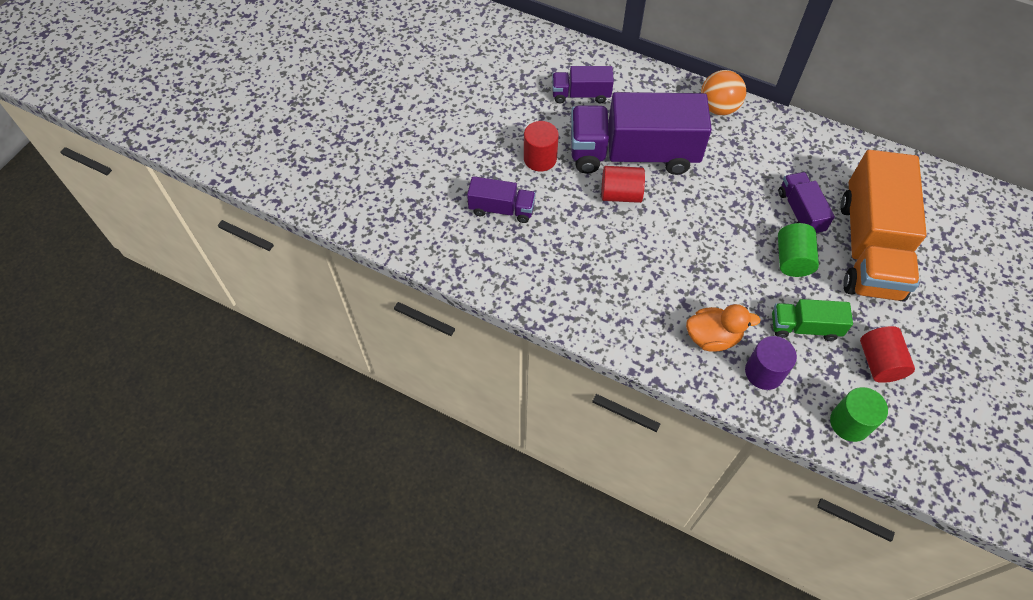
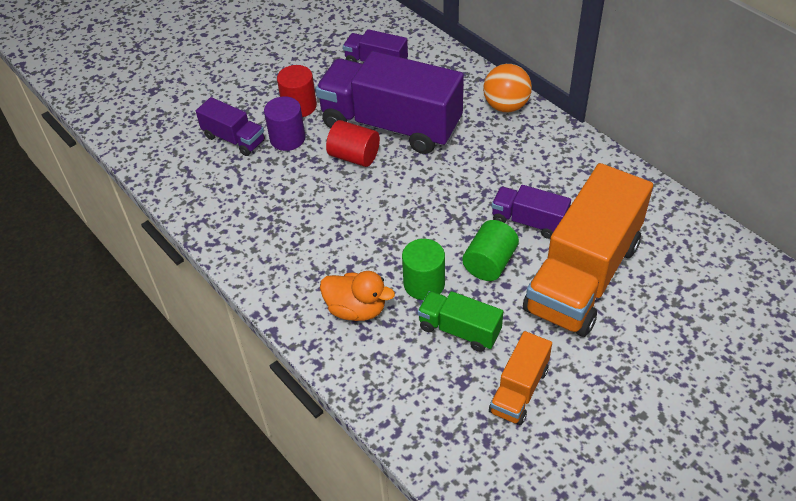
camera: 25 degrees right, 10 degrees down
(764, 372) = (387, 358): purple cylinder -> purple cylinder (287, 138)
(800, 212) = (528, 221): purple truck -> purple truck turned 75 degrees counterclockwise
(849, 423) = (446, 437): green cylinder -> green cylinder (424, 284)
(879, 362) = (519, 390): red cylinder -> orange truck

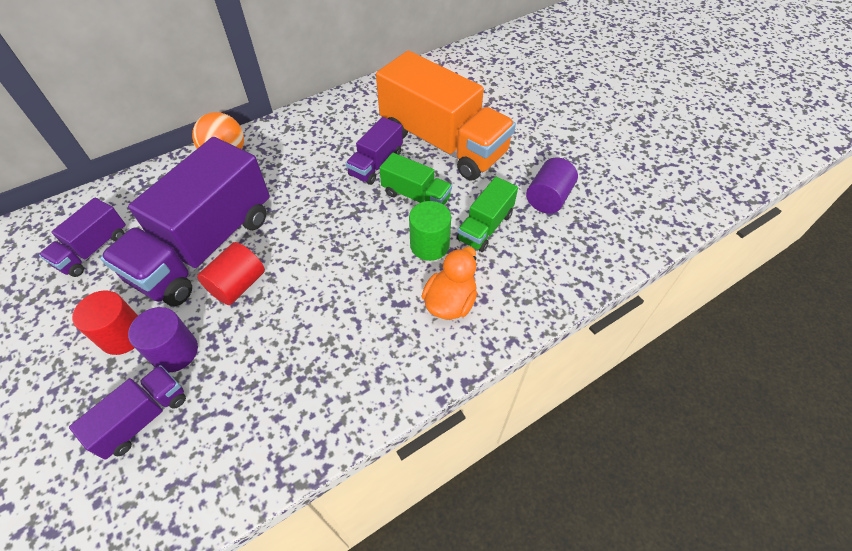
camera: 85 degrees left, 5 degrees up
(489, 263) = (416, 196): green cylinder -> green truck
(519, 390) = (548, 198): orange truck -> purple cylinder

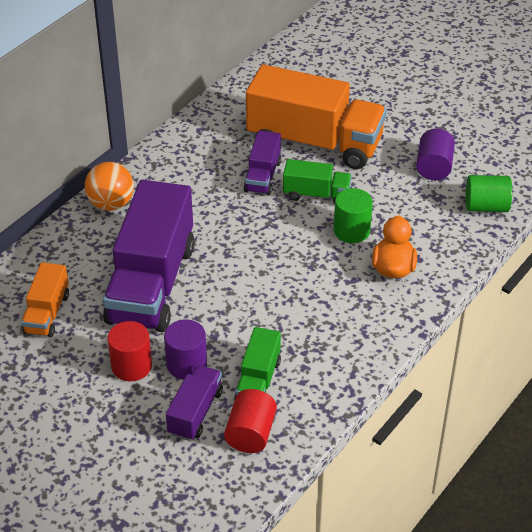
camera: 20 degrees left, 10 degrees down
(93, 249) = (47, 313): purple truck -> orange truck
(238, 285) = (204, 304): red cylinder -> red cylinder (250, 433)
(485, 227) = (391, 204): green truck -> green truck (258, 381)
(585, 257) = (486, 206): none -> green cylinder

